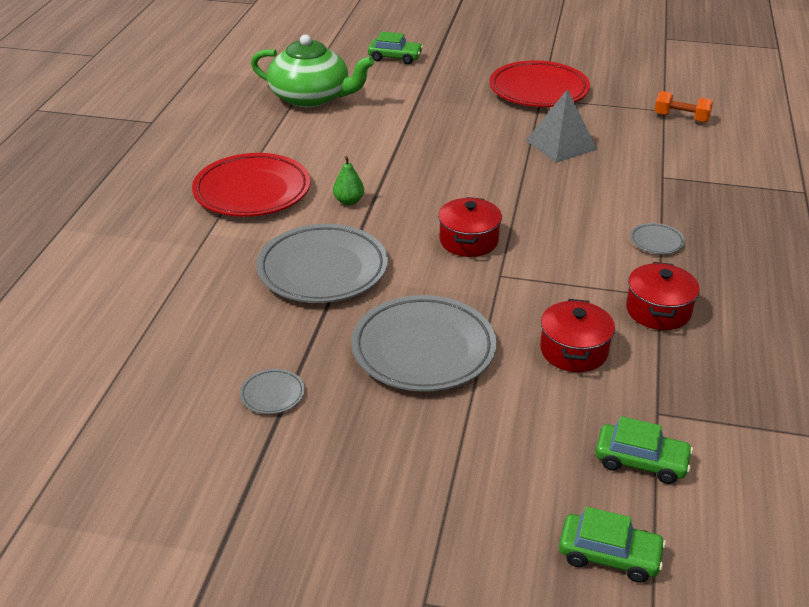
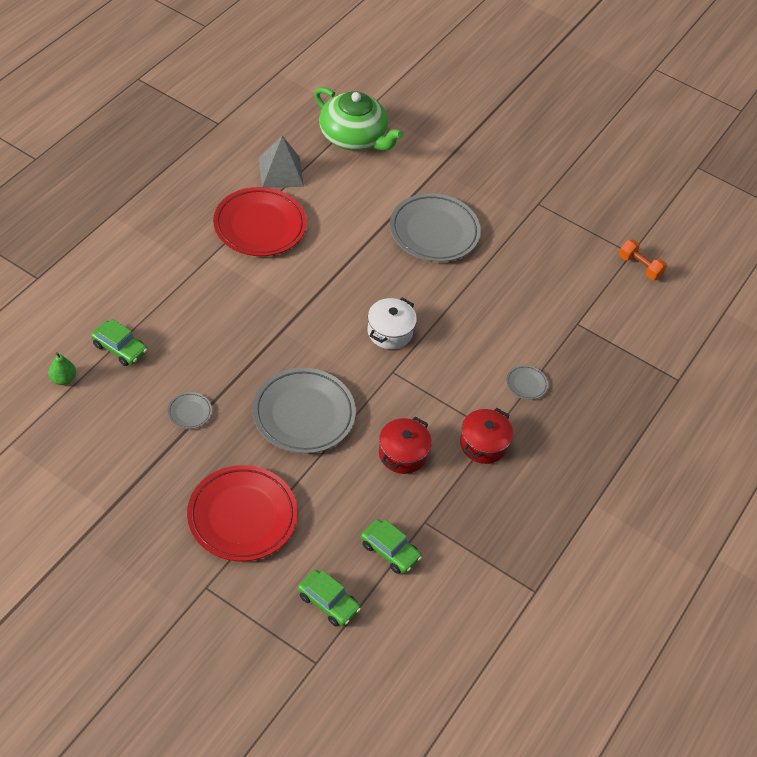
camera: 15 degrees right, 15 degrees up
(322, 270) = (272, 320): grey plate -> grey plate (434, 232)
(349, 201) = (324, 261): green pear -> green pear (63, 379)
(395, 57) = (447, 112): green car -> green car (119, 348)
(468, 241) = (389, 332): red pot -> white pot
(538, 90) = (542, 193): red plate -> red plate (242, 516)
(561, 144) = (521, 261): grey pyramid -> grey pyramid (281, 172)

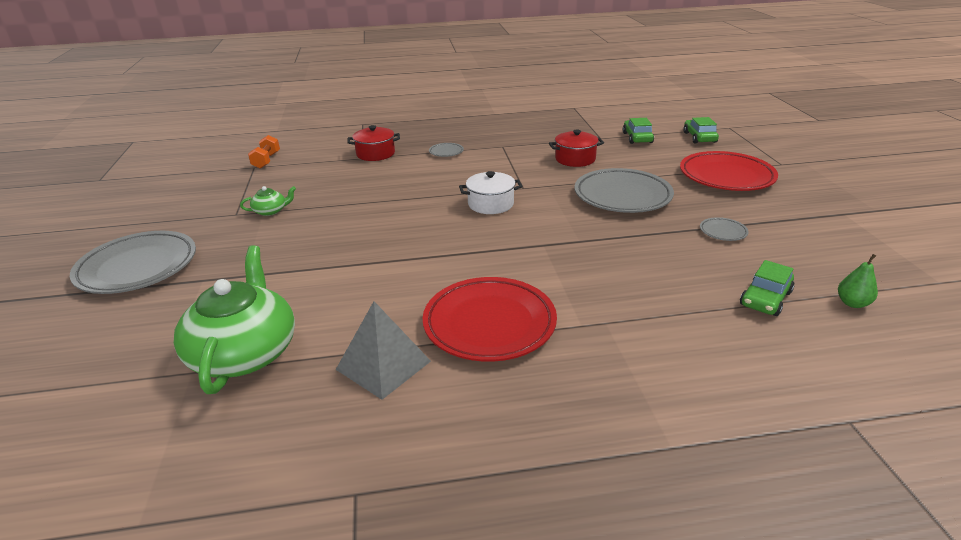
camera: 125 degrees left, 20 degrees down
(119, 348) = (765, 299): green car -> green car turned 135 degrees counterclockwise
(434, 232) = (344, 237): grey plate -> grey plate (138, 267)
(483, 444) = (517, 145): red pot -> red pot (375, 154)
(523, 221) = (270, 211): none -> green teapot

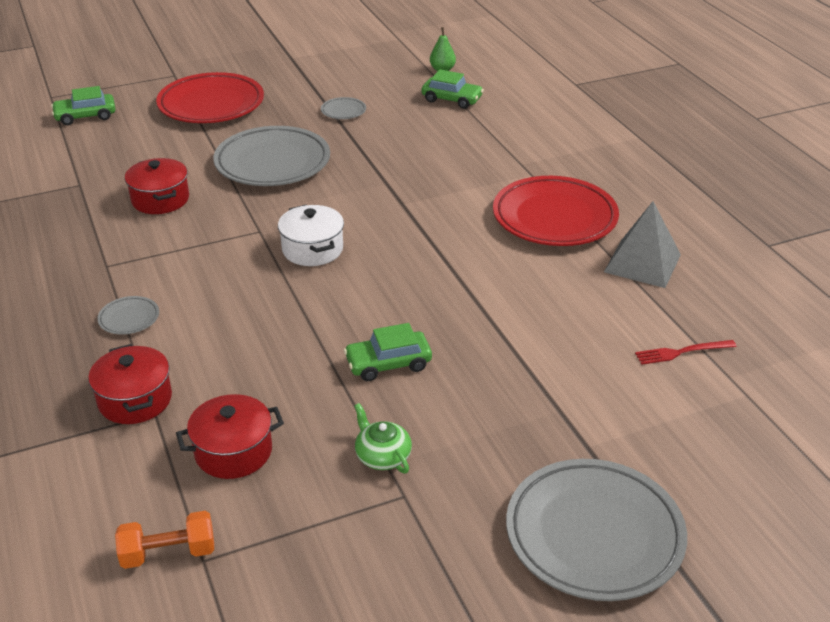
camera: 105 degrees left, 5 degrees up
(244, 352) = (682, 352): green teapot -> red fork
(315, 174) = (233, 452): none -> red pot
(637, 138) = (82, 157): green car -> green car (388, 363)

